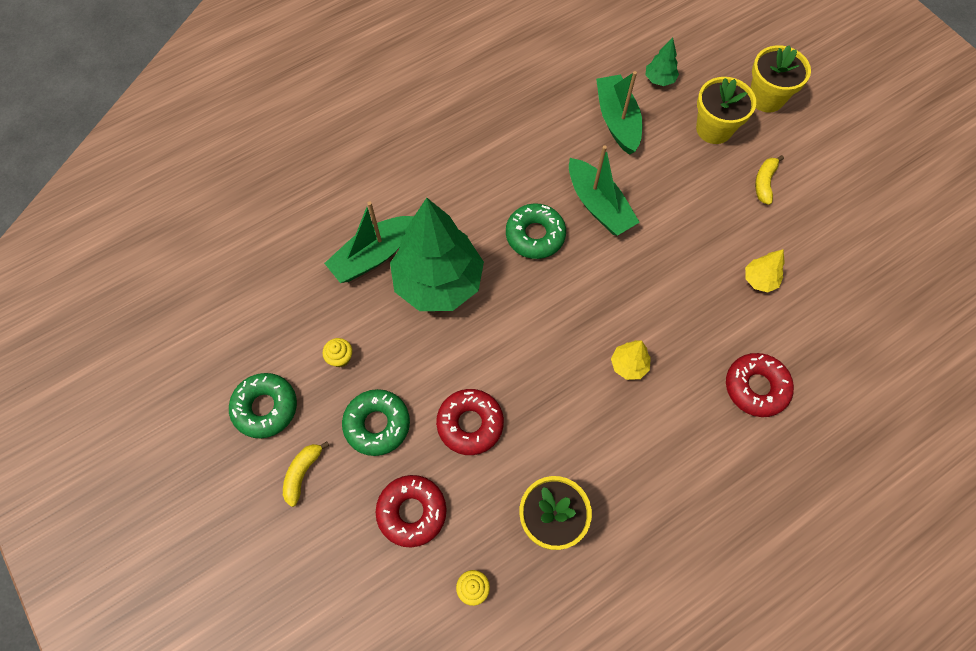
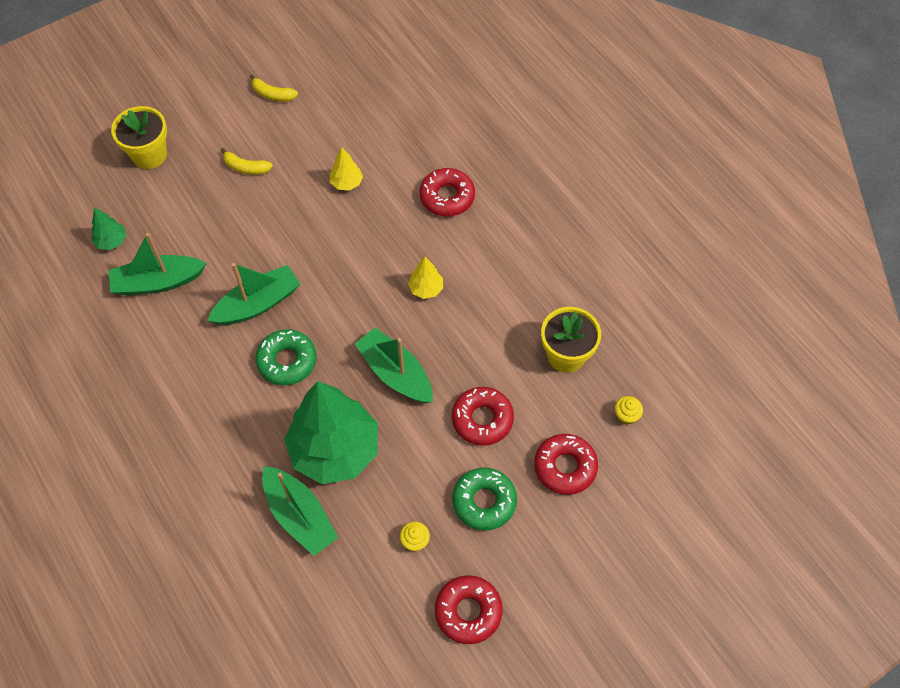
camera: 90 degrees left, 5 degrees down
(265, 408) = (468, 611): green donut -> red donut
(302, 473) = (533, 568): yellow banana -> yellow banana (272, 94)
(523, 336) = (395, 373): none -> green boat
(714, 129) = (180, 201): yellow flower pot -> none

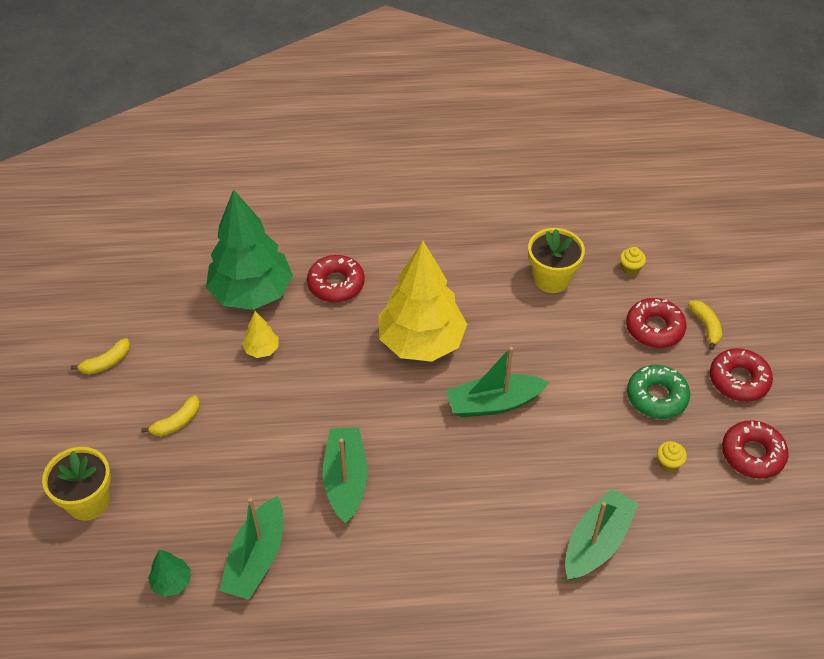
camera: 60 degrees left, 10 degrees down
(287, 361) = (426, 482): green donut -> none
(299, 516) = (597, 542): green boat -> green boat turned 45 degrees counterclockwise
(335, 450) = (545, 484): green tree -> green tree (252, 293)
(426, 289) = (421, 342): yellow tree -> yellow tree, size x2.42
(482, 419) = (578, 362): red donut -> red donut (739, 380)
(598, 512) = (706, 326): none -> yellow banana

